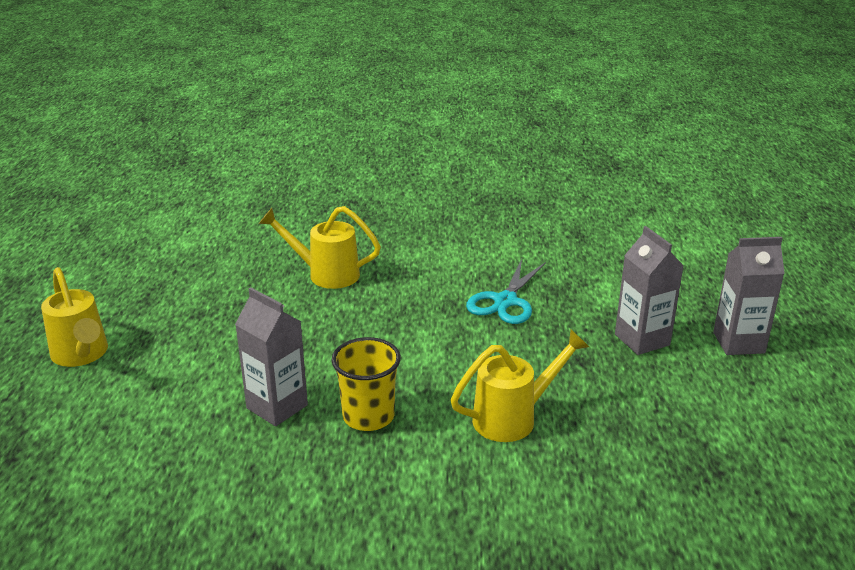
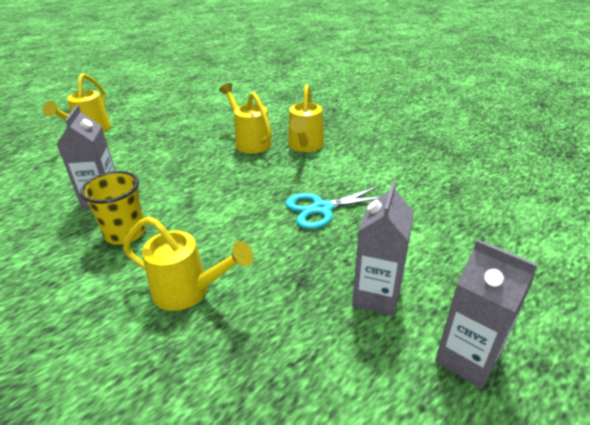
camera: 45 degrees right, 5 degrees up
(392, 253) = (305, 146): none -> yellow watering can

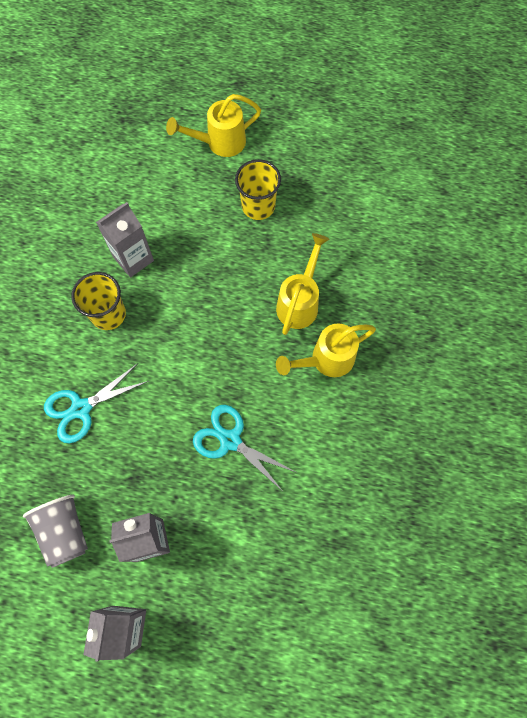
camera: 55 degrees right, 35 degrees up
(159, 133) = (258, 206): none -> yellow cup
(189, 291) = (81, 409): yellow watering can -> turquoise scissors
(312, 369) = (64, 531): none -> grey cup

